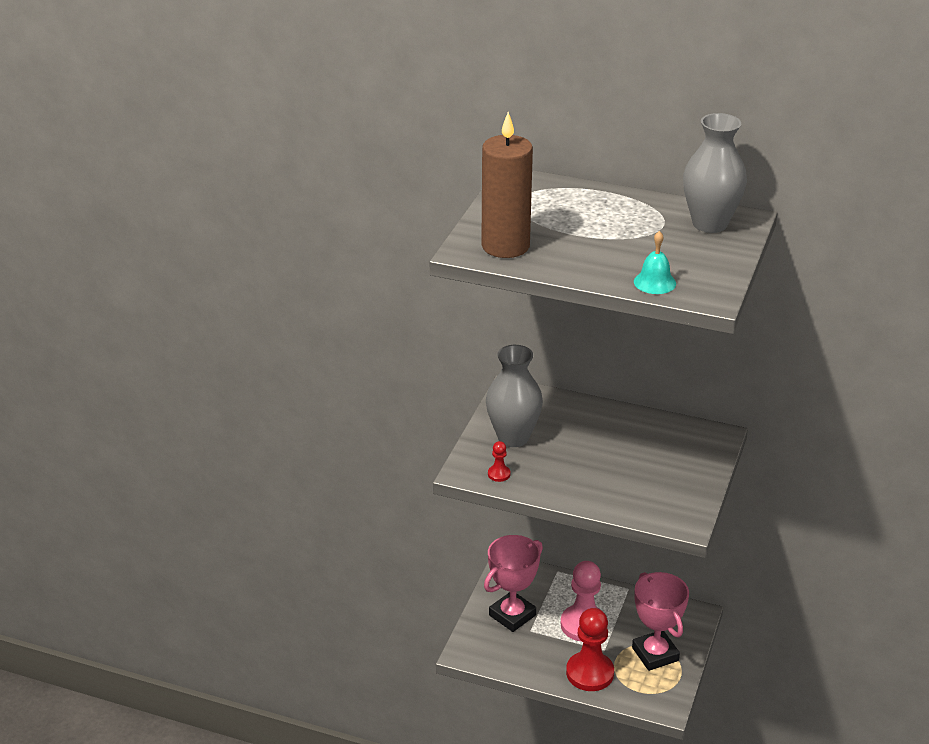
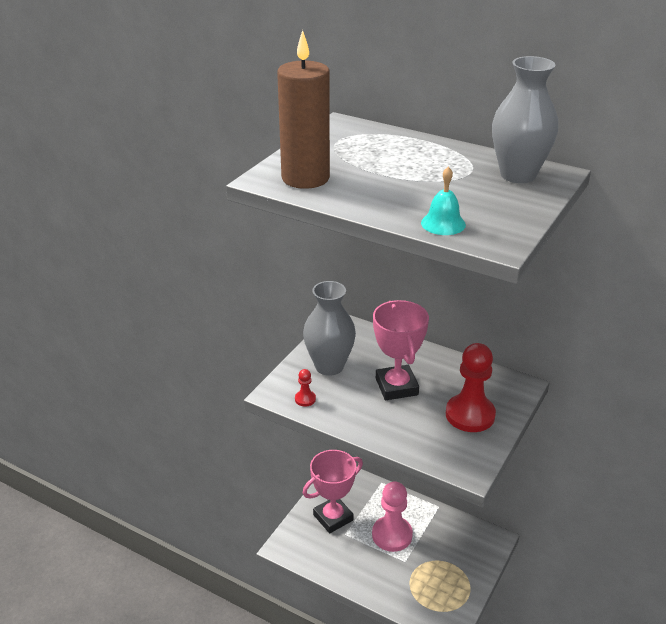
camera: 10 degrees right, 0 degrees up
(590, 673) = (387, 582): red pawn -> red pawn (470, 415)
(655, 654) = (449, 572): pink trophy -> pink trophy (396, 387)

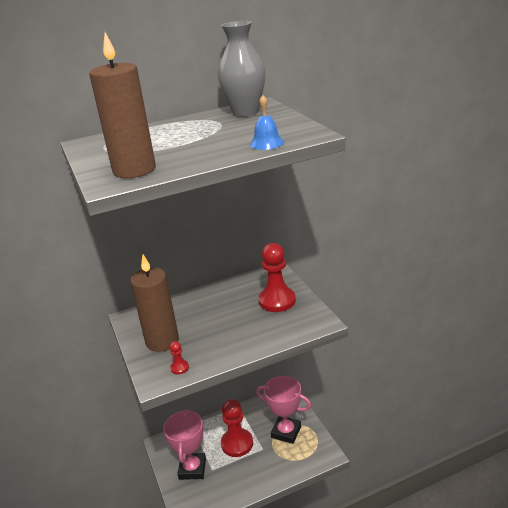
camera: 50 degrees left, 5 degrees down
(329, 366) = (162, 341): grey vase -> brown candle
(392, 535) = (237, 443): pink pawn -> red pawn
(396, 387) = (218, 319): pink trophy -> pink trophy (286, 432)
(443, 223) = (266, 143): turquoise bell -> blue bell

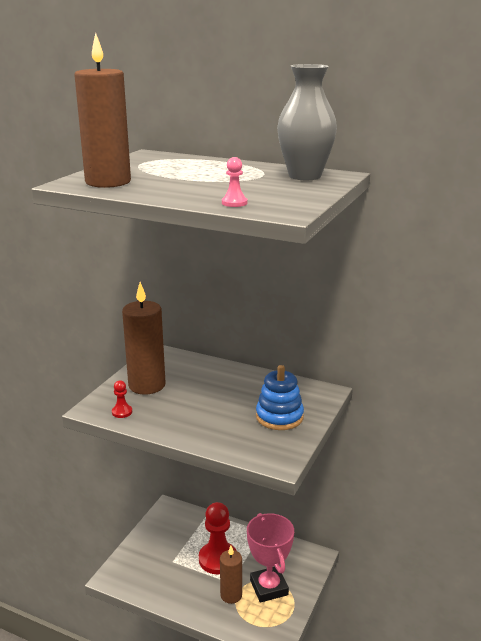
camera: 45 degrees right, 5 degrees down
(192, 469) = (161, 547): pink trophy -> none
(266, 143) = (234, 203): blue bell -> pink pawn
(273, 455) = (231, 595): none -> brown candle
(277, 301) = (279, 417): red pawn -> blue stacking toy

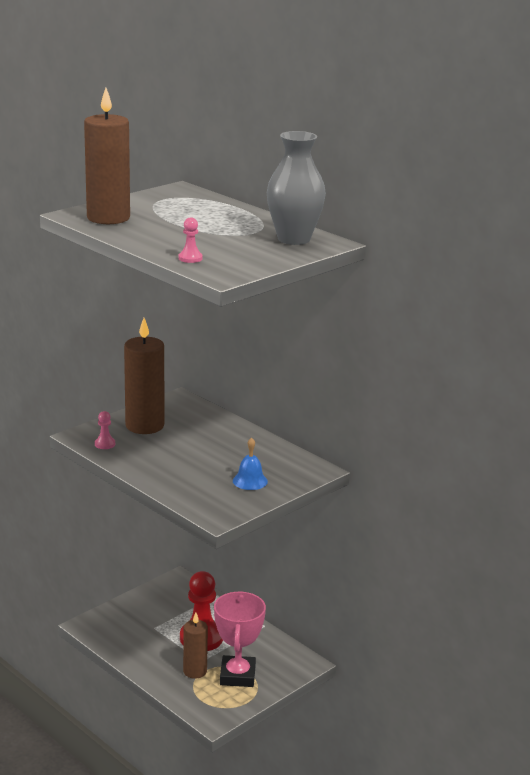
camera: 20 degrees right, 0 degrees up
(122, 412) = (105, 444): red pawn -> pink pawn
(279, 417) = (250, 481): blue stacking toy -> blue bell

